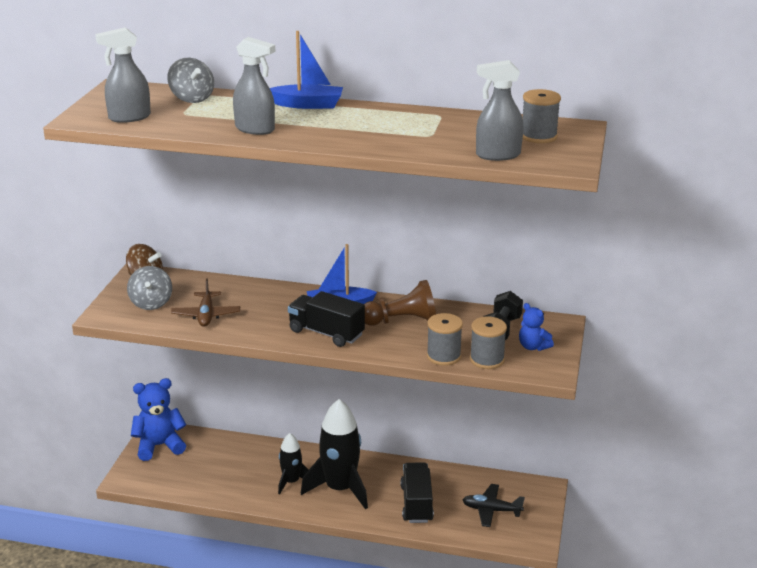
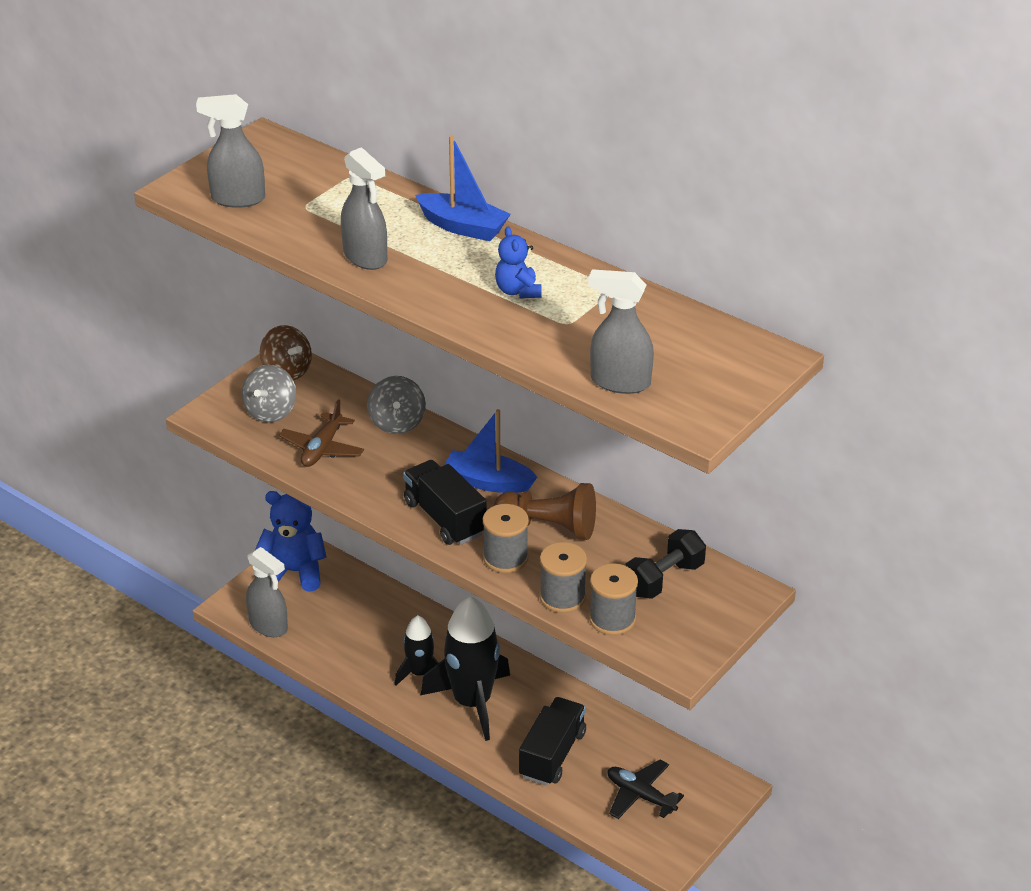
camera: 25 degrees right, 10 degrees up
(161, 484) = (269, 626): none -> grey spray bottle
(192, 98) = (333, 181): grey spinning top -> grey spinning top (397, 423)
(533, 347) = (686, 617): blue teddy bear -> blue teddy bear (518, 291)
(538, 136) = (703, 361): grey spool -> grey spool (505, 558)

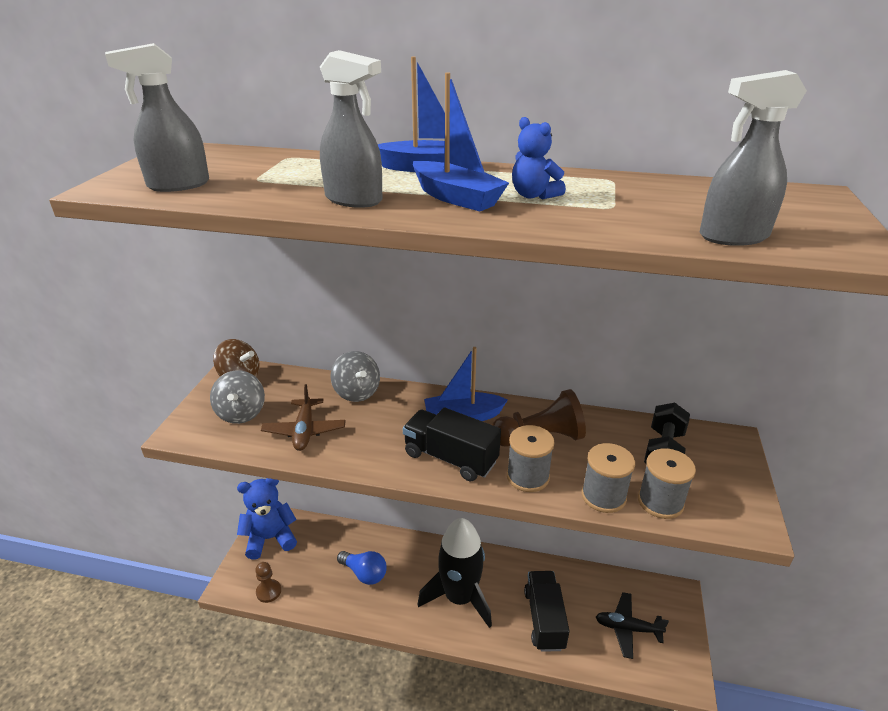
camera: 25 degrees left, 5 degrees down
(269, 626) = (268, 591): grey spray bottle -> brown pawn
(380, 643) = (364, 573): none -> blue light bulb
(420, 673) = (407, 587): black rocket -> none
(450, 277) = (456, 198): none -> blue boat

